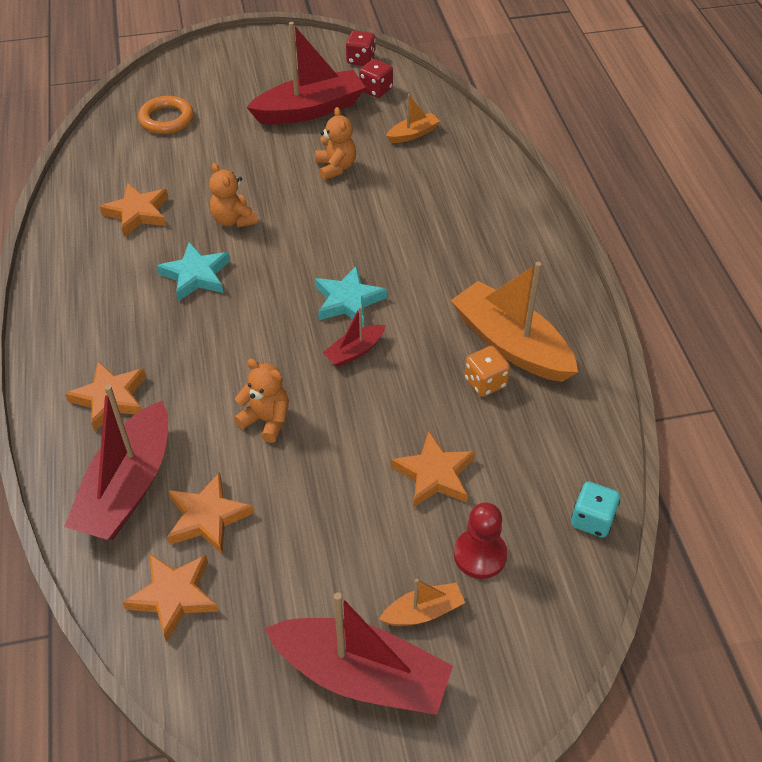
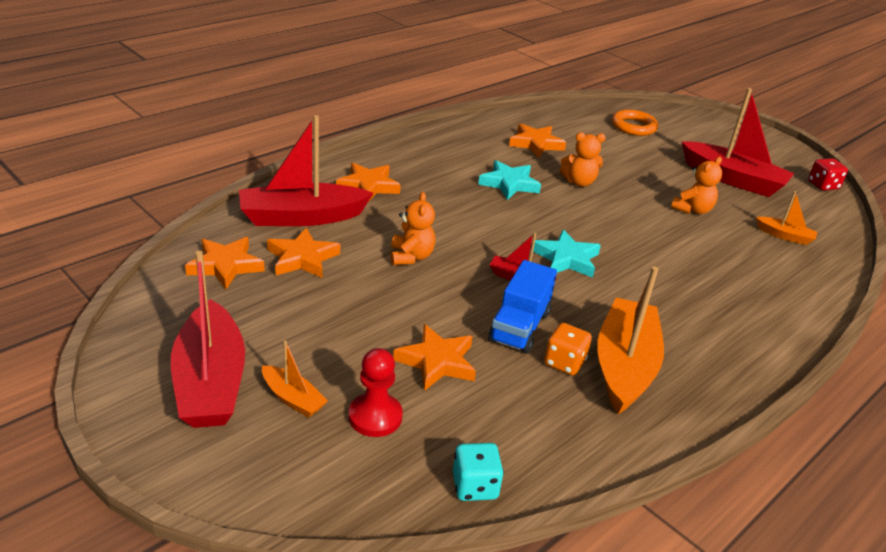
camera: 55 degrees right, 15 degrees down
(233, 220) = (579, 182): orange teddy bear -> orange teddy bear turned 120 degrees counterclockwise
(376, 90) = (803, 202): red dice -> none
(422, 389) = (519, 327): none -> blue truck

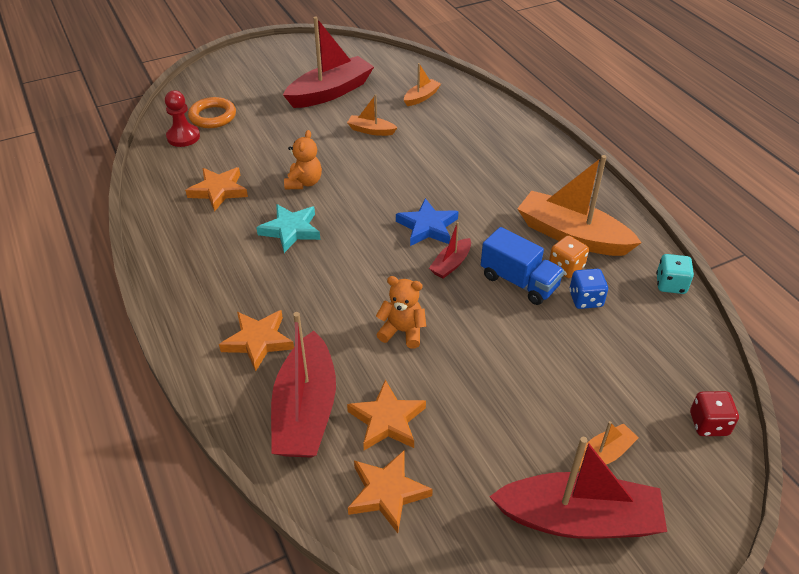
camera: 70 degrees left, 10 degrees up
(375, 417) = (626, 399): red pawn -> red pawn (183, 137)
(437, 362) = (560, 345): orange star -> none
(475, 486) = (699, 353): turquoise dice -> turquoise dice (670, 284)
(519, 380) = (585, 299): none -> blue dice
(566, 259) = (427, 227): turquoise star -> blue star
(692, 210) = (371, 130): orange teddy bear -> orange boat
(823, 185) = (355, 51): red dice -> red dice (708, 424)

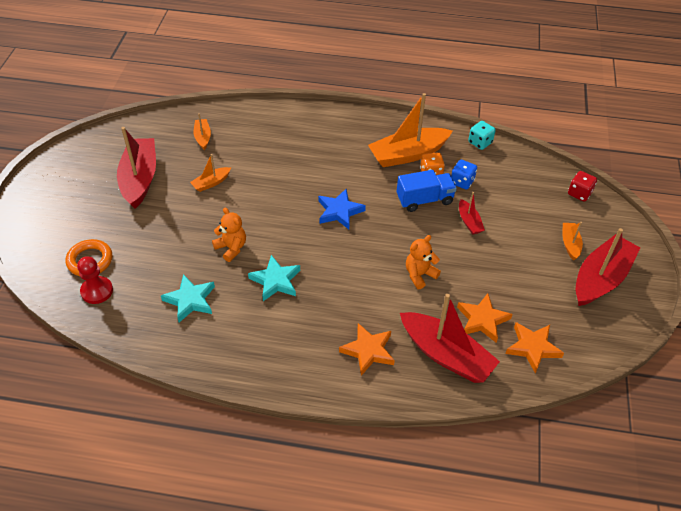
camera: 55 degrees left, 5 degrees up
(218, 191) = (190, 300): orange star -> turquoise star
(451, 264) = (383, 220): red boat -> red boat (469, 222)

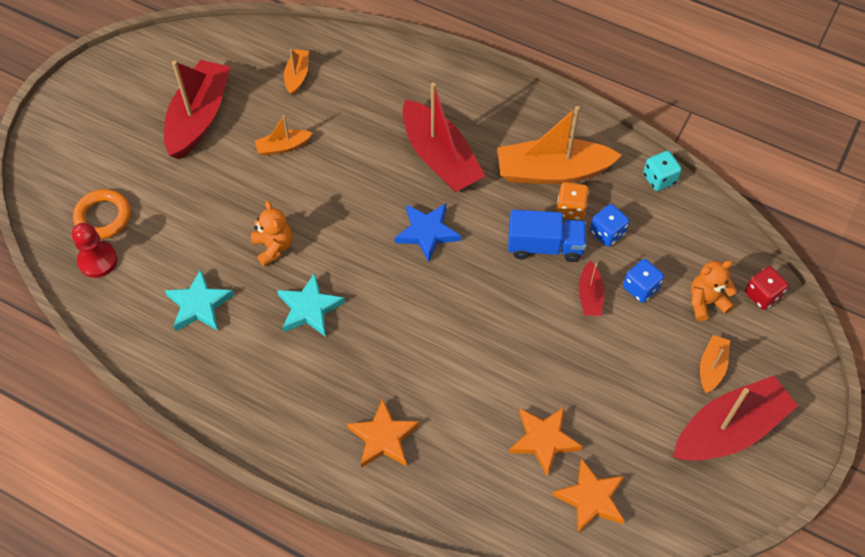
camera: 20 degrees right, 10 degrees up
(419, 275) = (491, 353): orange teddy bear -> orange teddy bear (706, 302)
(446, 355) = (476, 473): red boat -> red boat (440, 157)
(500, 209) = (640, 288): none -> blue dice

